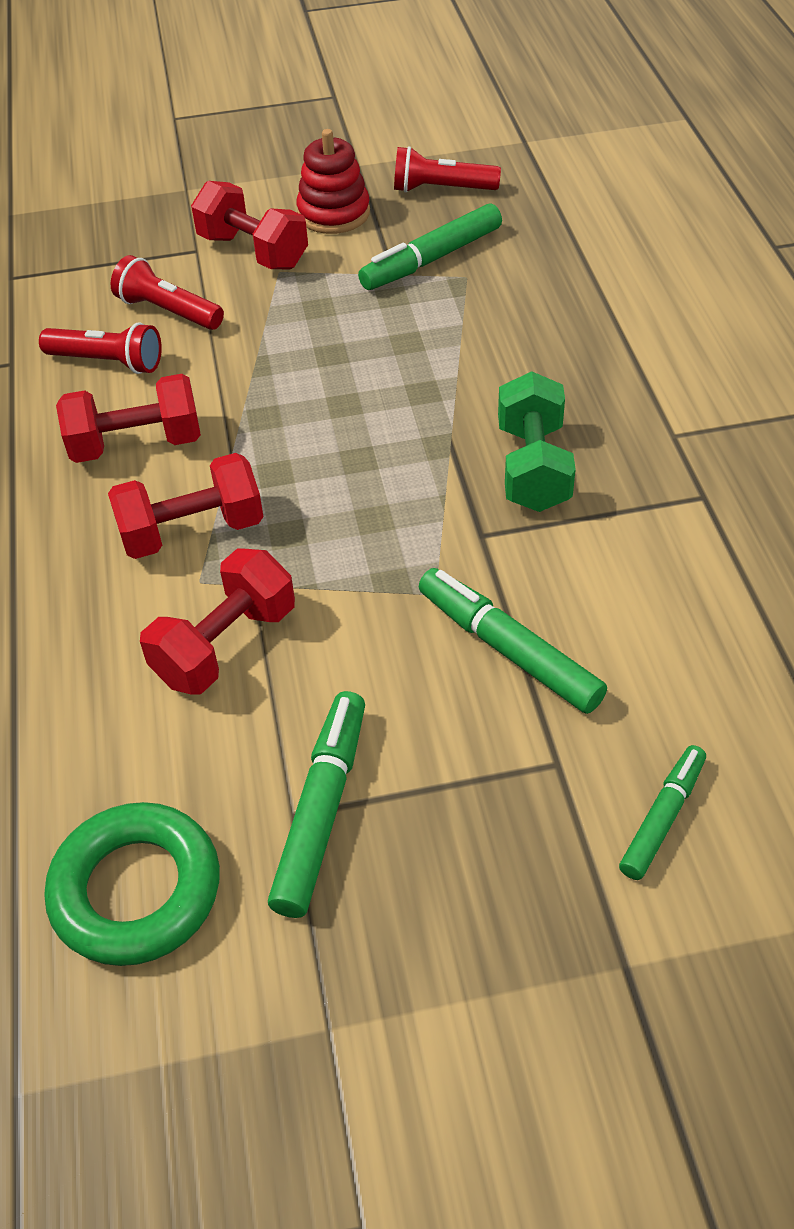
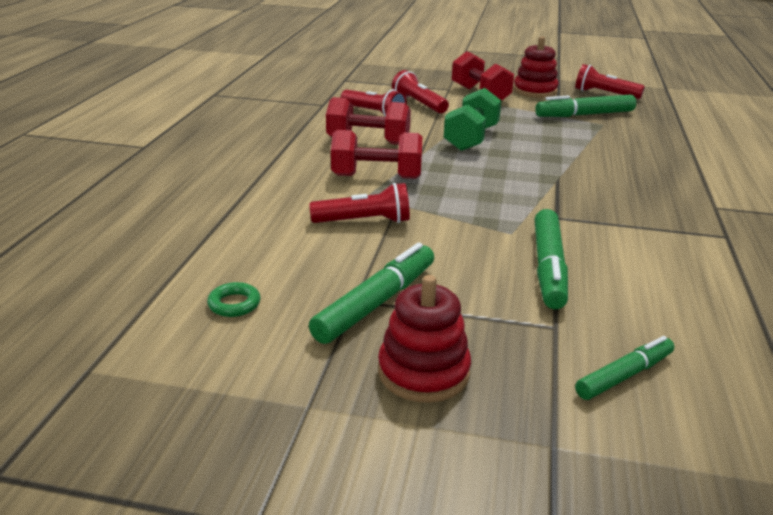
camera: 20 degrees right, 20 degrees down
(136, 890) = (234, 304): green ring -> green ring, size x0.43
(225, 645) = (364, 221): red dumbbell -> red flashlight
(436, 912) = (423, 372): none -> red stacking toy
(508, 649) = (548, 267): green marker -> green marker turned 150 degrees counterclockwise
(533, 467) = (608, 199): green dumbbell -> green dumbbell (471, 138)

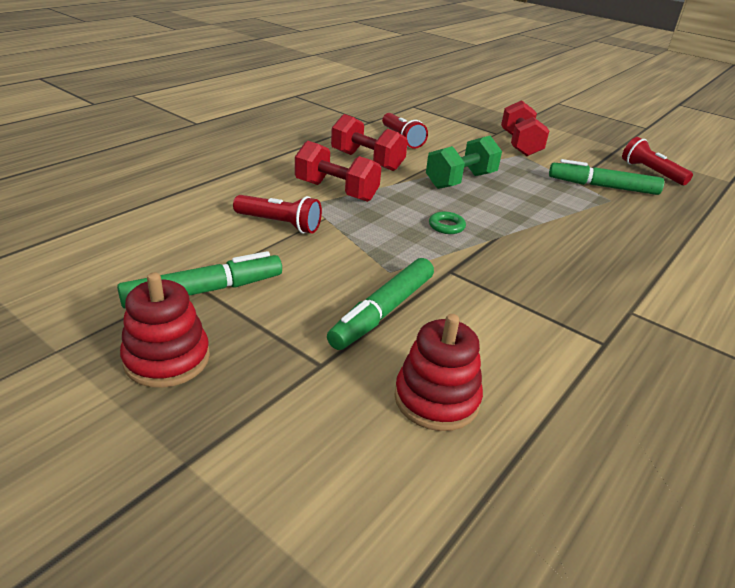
camera: 25 degrees right, 5 degrees up
(234, 304) = (107, 256): green ring -> green ring (446, 226)
(419, 104) = (452, 140): red flashlight -> none
(535, 91) = (579, 153): red stacking toy -> red stacking toy (436, 399)
(624, 375) = (324, 431): green marker -> none

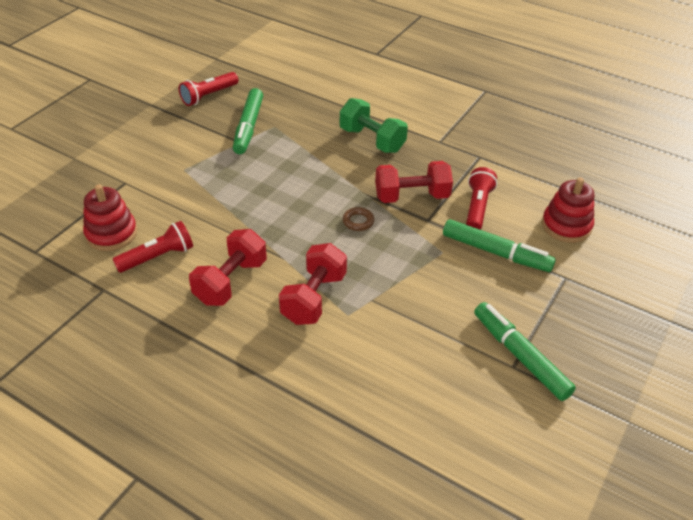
camera: 95 degrees left, 10 degrees up
(167, 359) = (602, 355): red stacking toy -> red stacking toy (111, 233)
(279, 224) = (396, 329): red flashlight -> red flashlight (477, 207)
(446, 226) = (358, 221): green ring -> brown ring
(461, 181) = (262, 212): green dumbbell -> green dumbbell (372, 140)
(520, 144) = (157, 168): red dumbbell -> red dumbbell (412, 196)

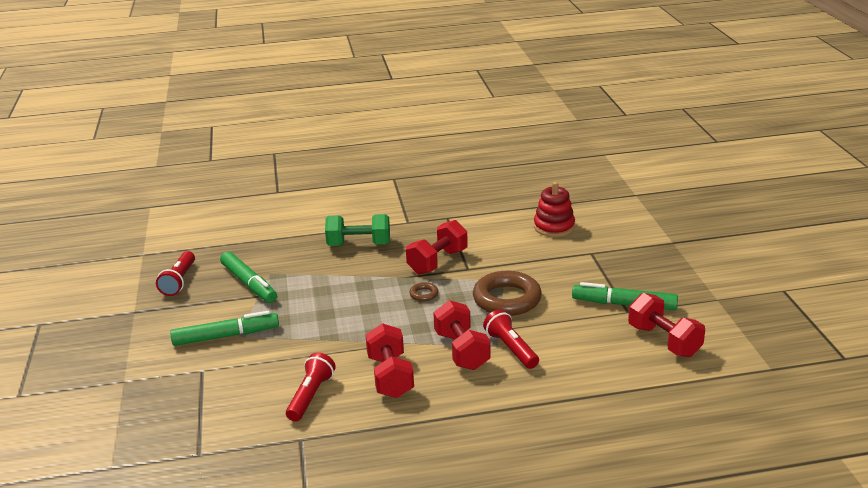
camera: 40 degrees left, 15 degrees down
(111, 233) = (247, 405): red stacking toy -> none
(419, 274) = (507, 299): none -> brown ring
(477, 207) = (488, 245): red flashlight -> red flashlight (511, 349)
(496, 252) = (535, 262): green marker -> green marker (226, 336)
(505, 425) = (664, 340): none -> red dumbbell

